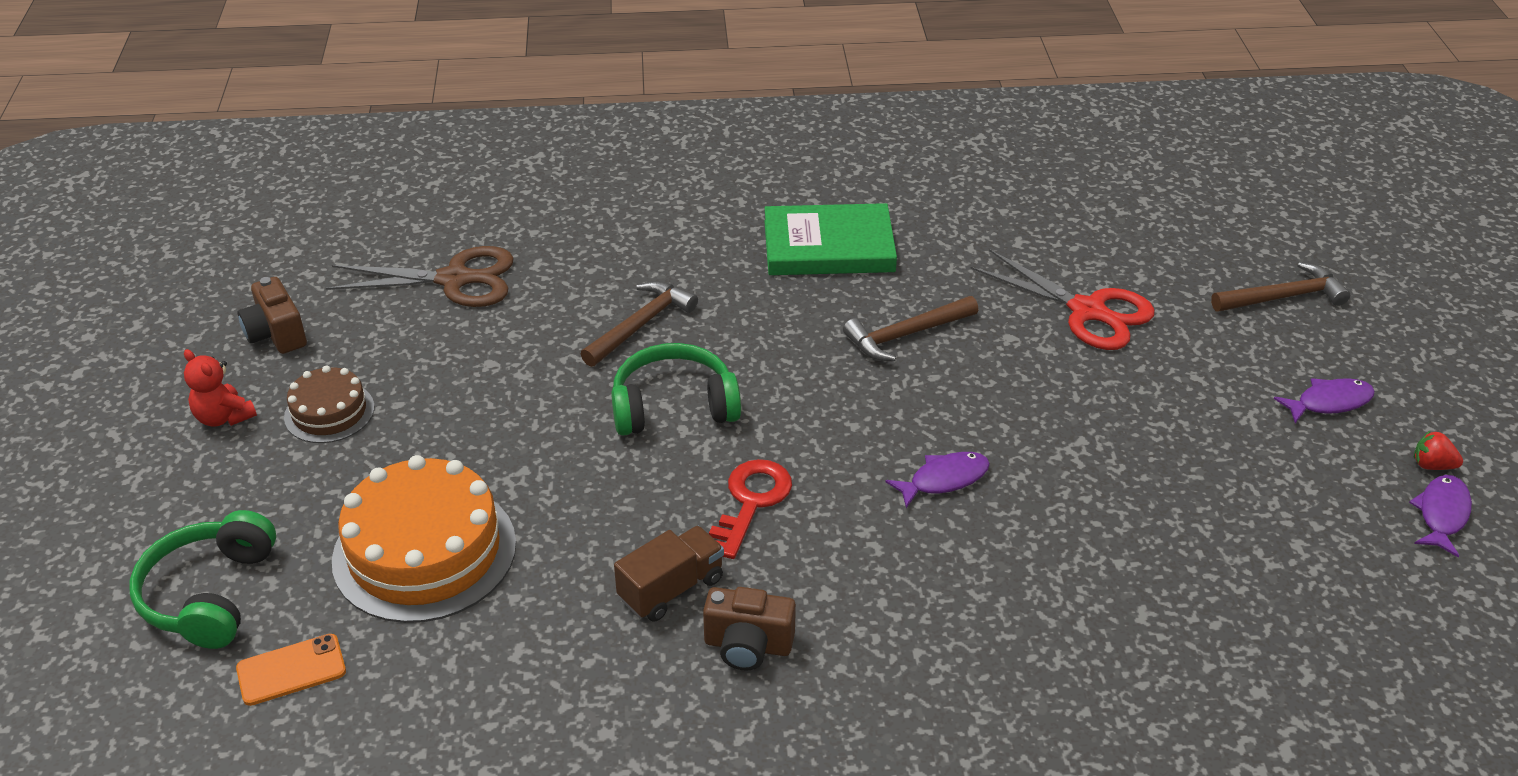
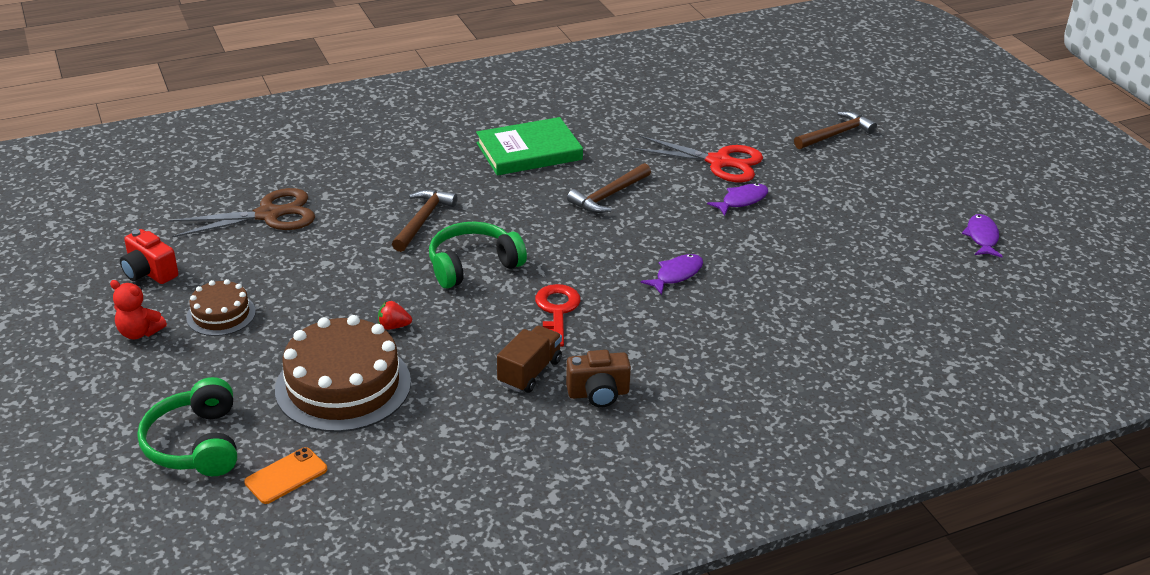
camera: 20 degrees left, 5 degrees down
(276, 334) = (149, 272): brown camera -> red camera
(424, 551) = (343, 385): orange cake -> brown cake
(1329, 402) = (890, 188): purple fish -> purple fish (742, 200)
(1432, 465) = (964, 212): red strawberry -> red strawberry (393, 326)

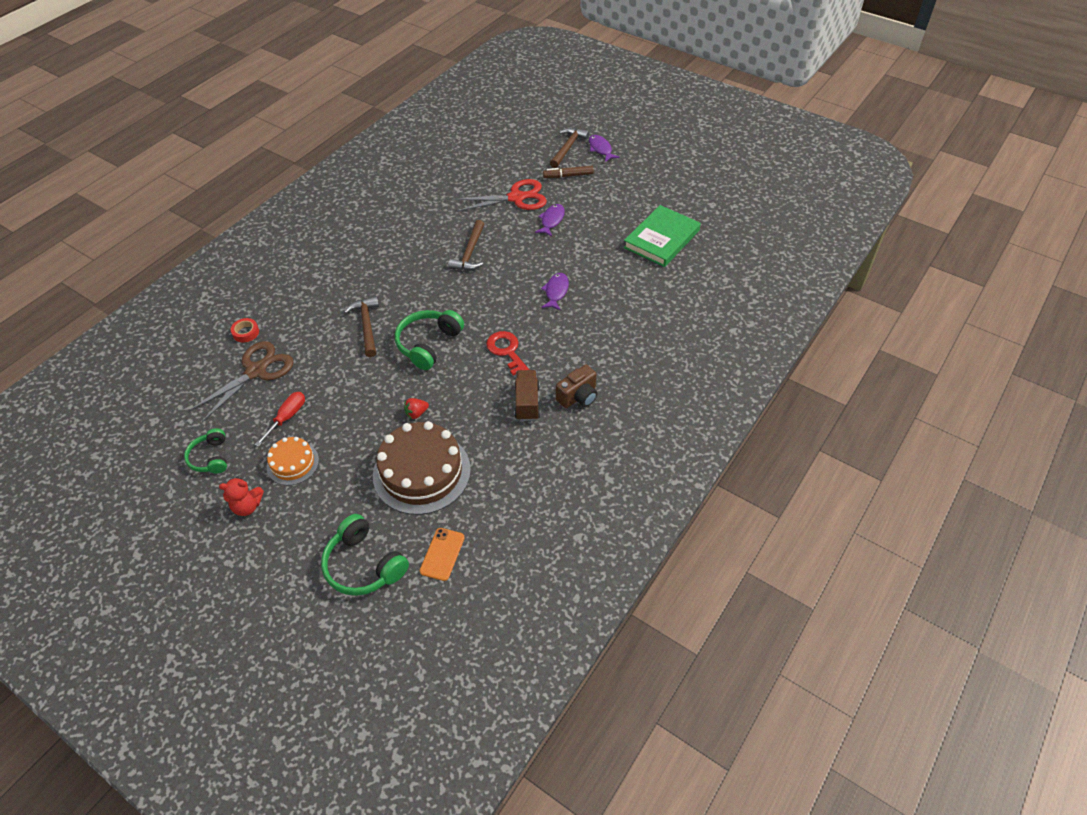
camera: 30 degrees left, 15 degrees up
(149, 272) = (210, 457): red camera -> green headphones
(221, 314) = (293, 463): brown cake -> orange cake
(257, 270) = (287, 417): none -> red screwdriver
(293, 176) = (246, 332): none -> red tape
(529, 151) = (391, 241): green book -> green book (661, 239)
(808, 163) = (568, 176): none -> brown marker
(982, 237) = (699, 187): purple fish -> purple fish (600, 149)

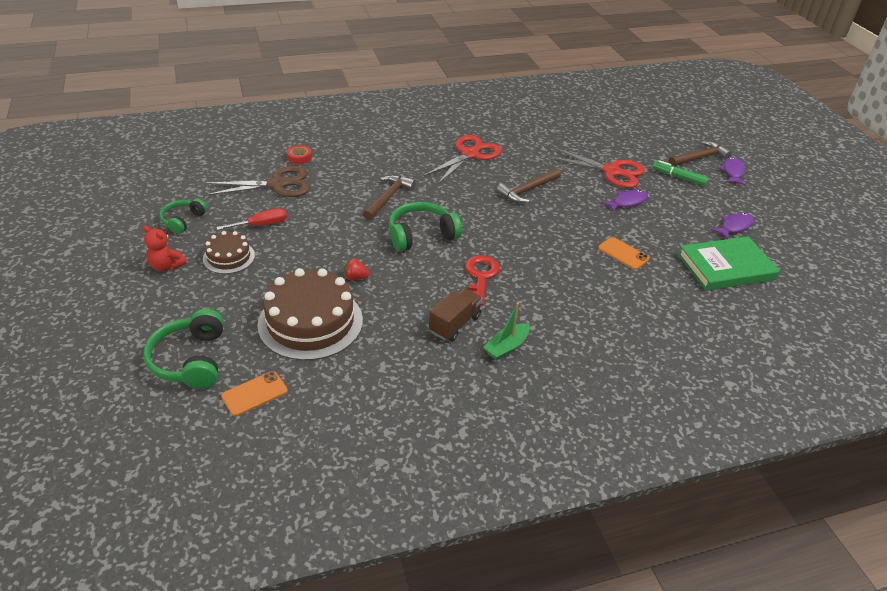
camera: 35 degrees right, 10 degrees down
(293, 463) = (229, 257): orange cake -> brown cake
(391, 244) = (470, 154): none -> red scissors
(556, 291) = (574, 255): purple fish -> purple fish (734, 226)
(568, 176) = (678, 177): brown marker -> green marker
(578, 397) = (506, 347): brown camera -> green boat
(587, 269) = (623, 253): none -> orange phone

